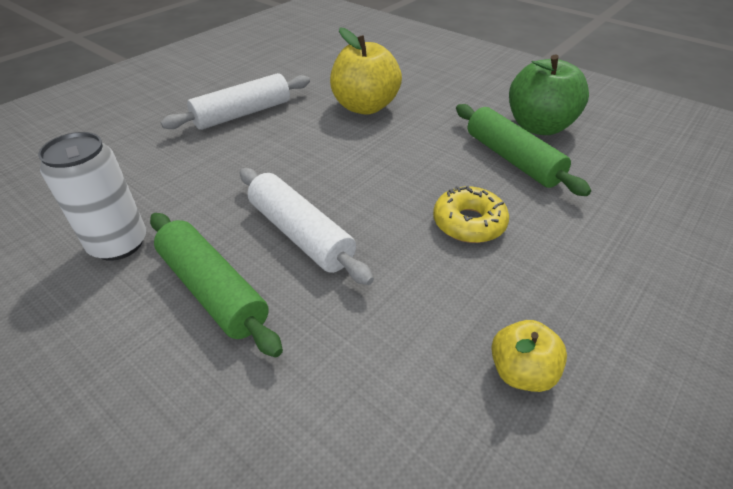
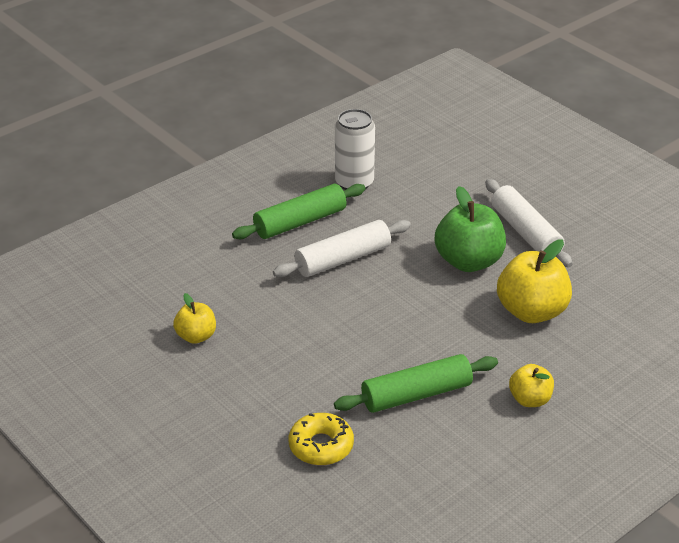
camera: 100 degrees right, 5 degrees down
(469, 223) = (332, 345): yellow donut -> yellow donut (321, 446)
(480, 104) = (530, 400): none -> yellow apple
(539, 126) = (473, 432): green apple -> green apple (469, 261)

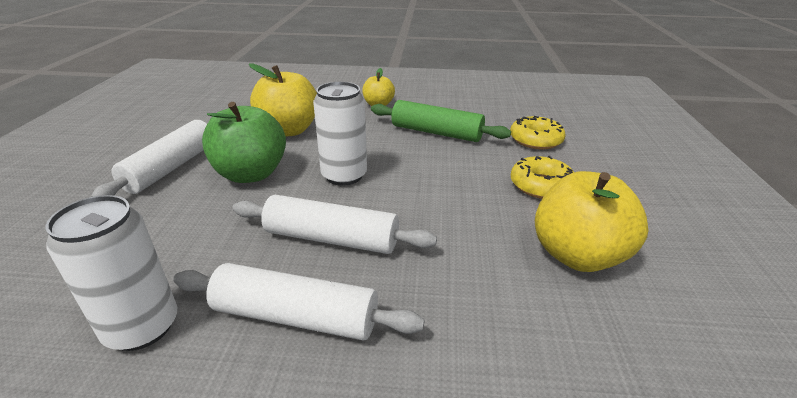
camera: 135 degrees left, 5 degrees down
(196, 336) = (577, 255): yellow apple -> yellow apple, size x1.78
(265, 384) = (541, 185): none -> yellow donut
(300, 222) = (296, 316): green rolling pin -> white rolling pin
(409, 300) = (344, 175): none -> white can

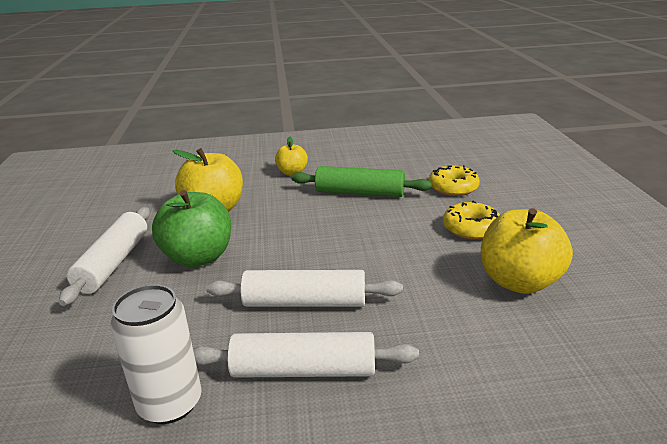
camera: 10 degrees left, 5 degrees down
(344, 175) = (290, 245): white can -> none

